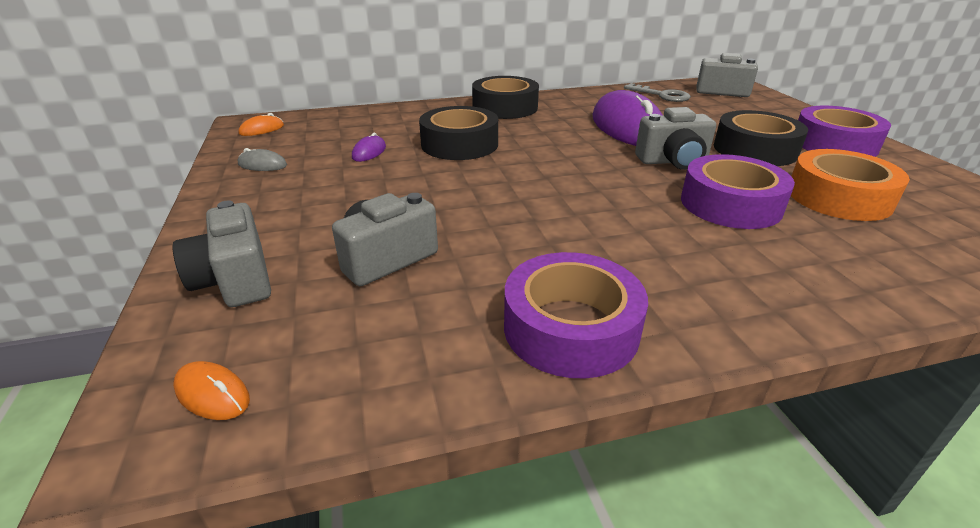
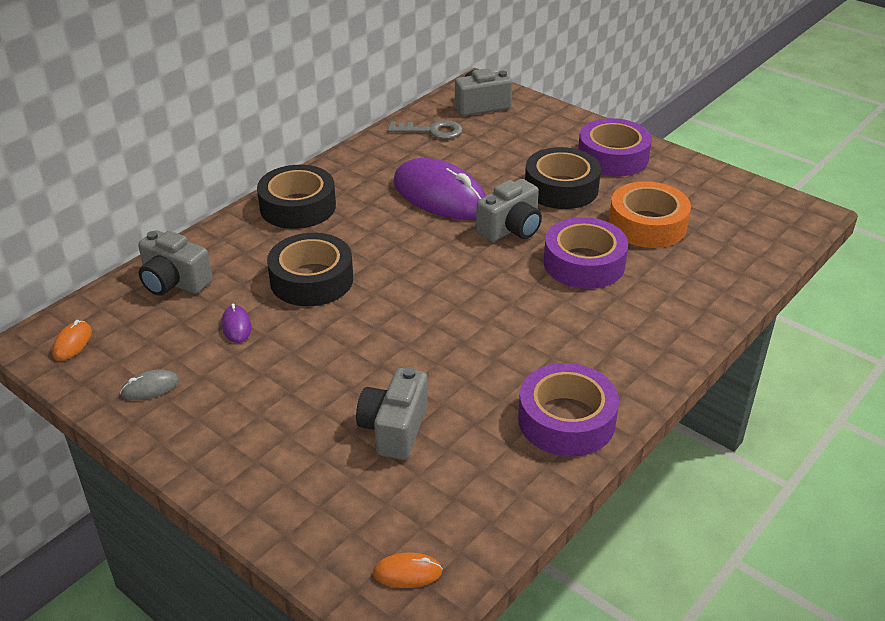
camera: 35 degrees left, 5 degrees up
(235, 280) = (306, 502): grey camera -> grey camera (174, 282)

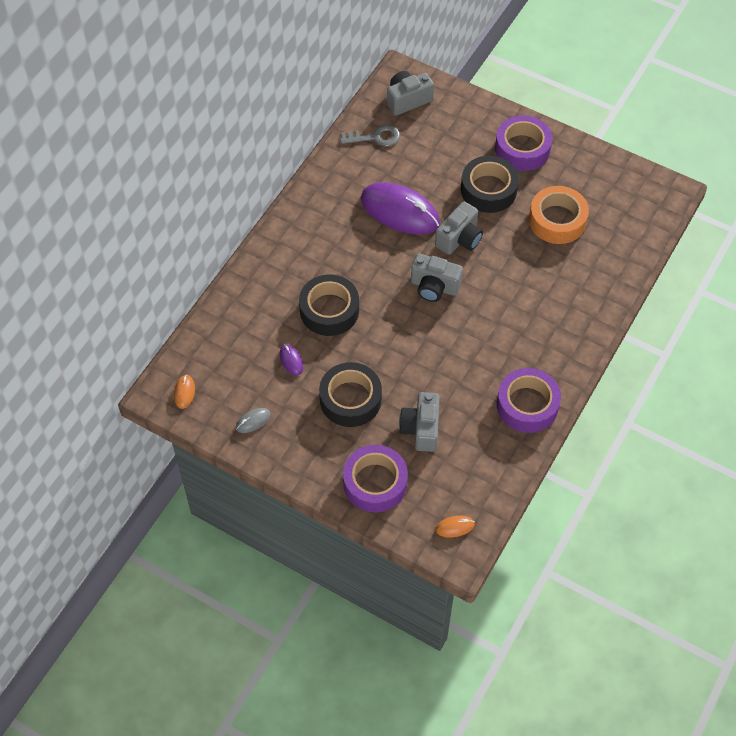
camera: 10 degrees left, 20 degrees up
(174, 282) = (232, 327): grey camera -> grey camera (434, 287)
(298, 207) = (296, 238): black tape -> black tape (350, 399)
(584, 263) = (517, 266): purple tape -> purple tape (375, 483)

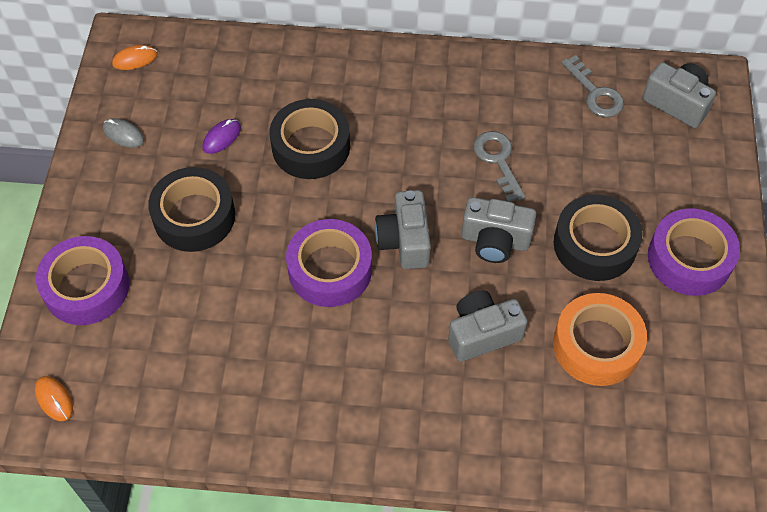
camera: 65 degrees right, 0 degrees up
(399, 211) = (498, 161): purple mouse -> grey key
(421, 429) = (184, 307): grey camera -> grey camera (482, 334)
(527, 405) = (274, 418): purple tape -> purple tape (330, 269)

